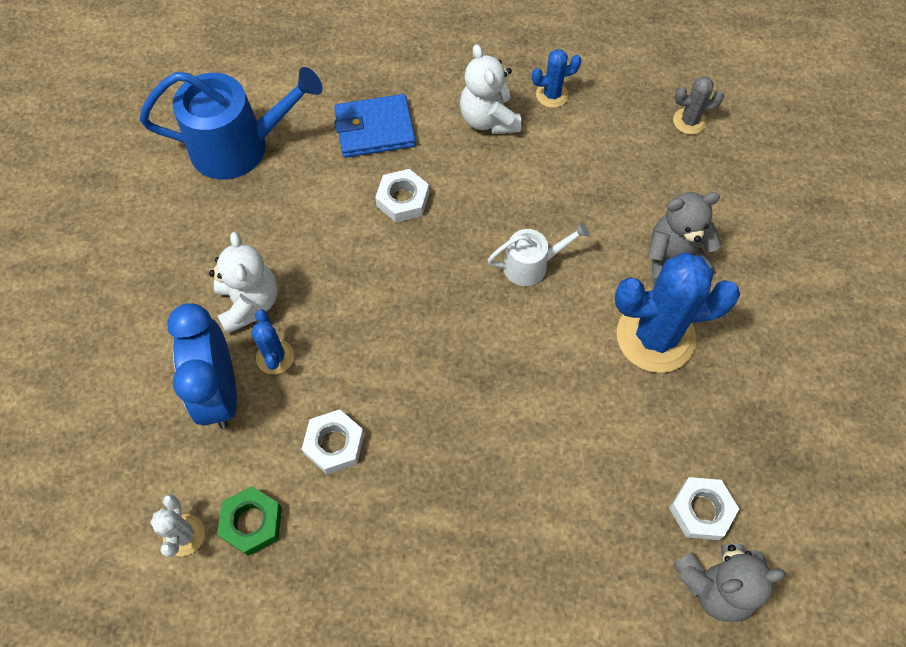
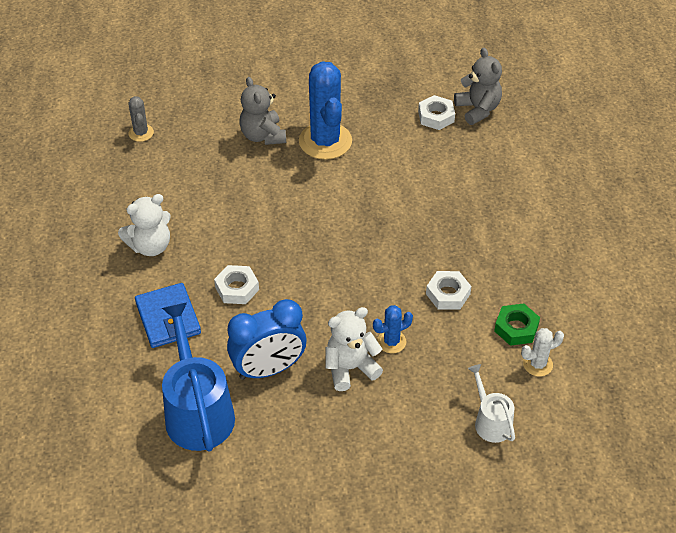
camera: 100 degrees left, 15 degrees down
(220, 392) = (428, 369): blue clock -> blue clock (269, 369)
(531, 265) = (282, 207): white watering can -> white watering can (490, 422)
(552, 95) = (121, 210): blue cactus -> none

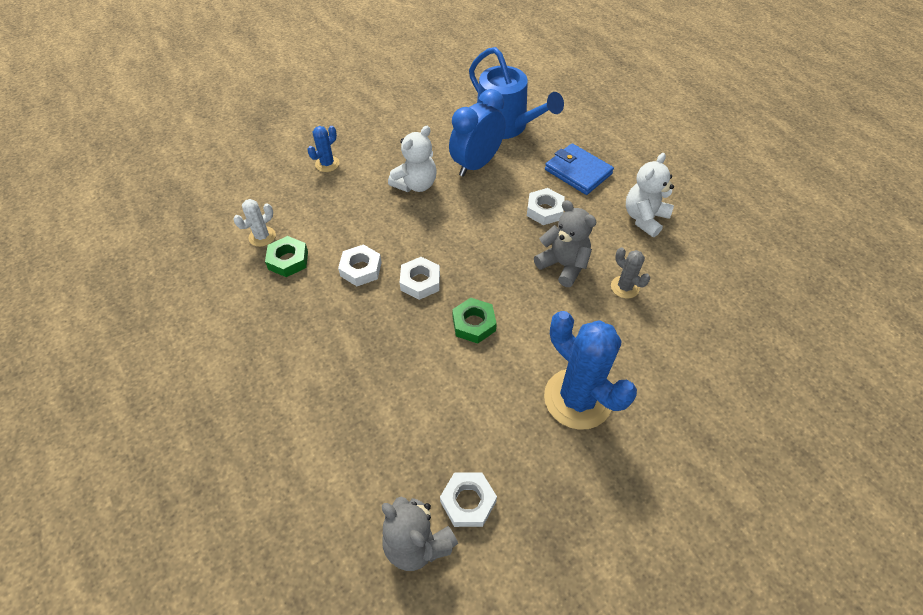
camera: 155 degrees right, 5 degrees up
(141, 133) = (772, 327): grey cactus -> grey cactus (624, 287)
(263, 136) = (649, 377): grey teddy bear -> grey teddy bear (563, 265)
(370, 213) = (474, 324): none -> green nut
(391, 342) = (393, 213): blue cactus -> blue cactus (327, 164)
(397, 263) = (420, 281): none -> white nut
(490, 422) = (291, 184): white watering can -> none

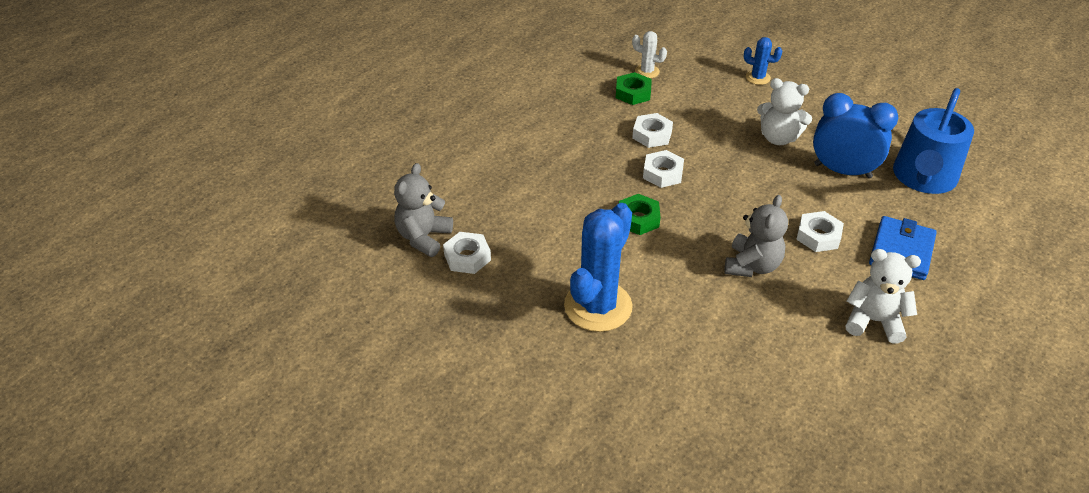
camera: 70 degrees right, 10 degrees down
(624, 287) = (756, 319): grey cactus -> none

